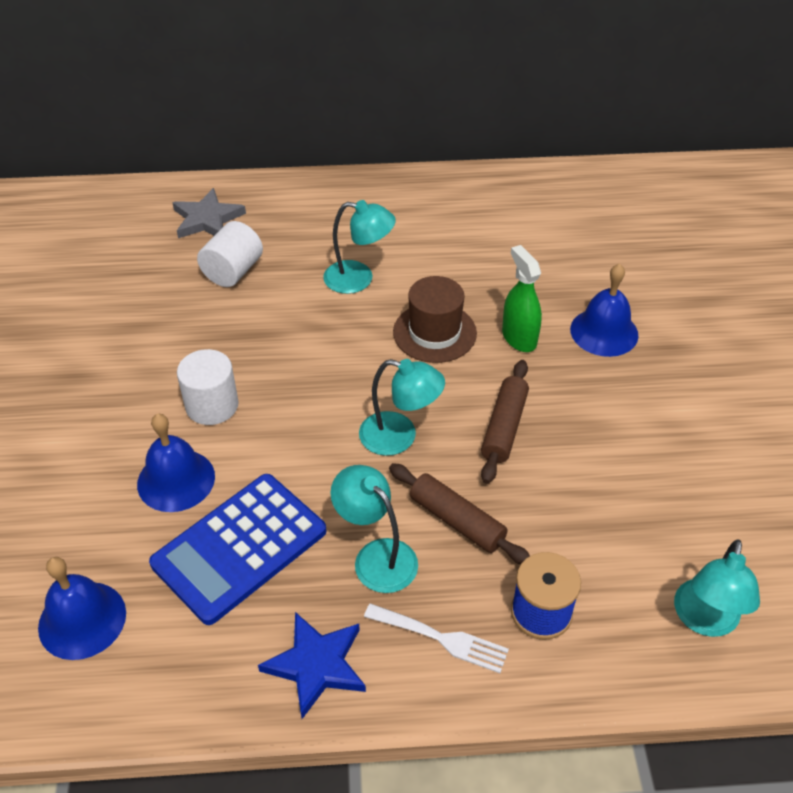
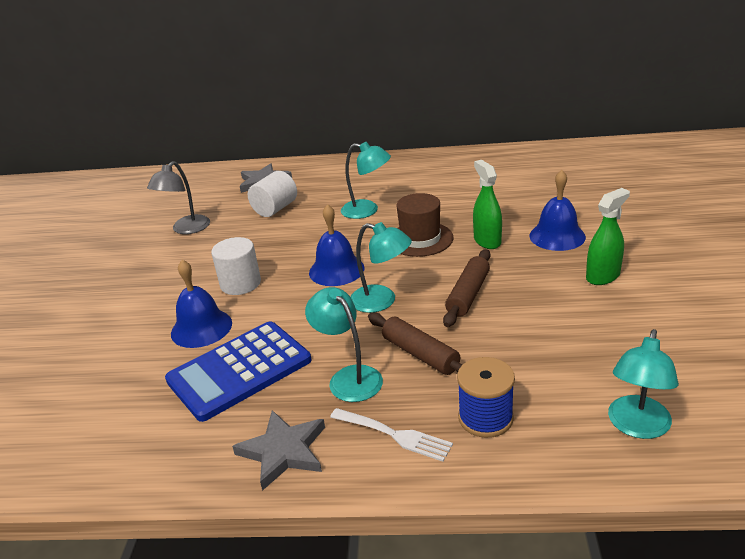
camera: 10 degrees right, 15 degrees down
(82, 620) = (103, 416): blue bell -> blue bell (336, 270)
(115, 306) = (186, 229): none -> grey lamp
(316, 665) = (283, 451): blue star -> grey star
(661, 399) = (603, 276): none -> green spray bottle

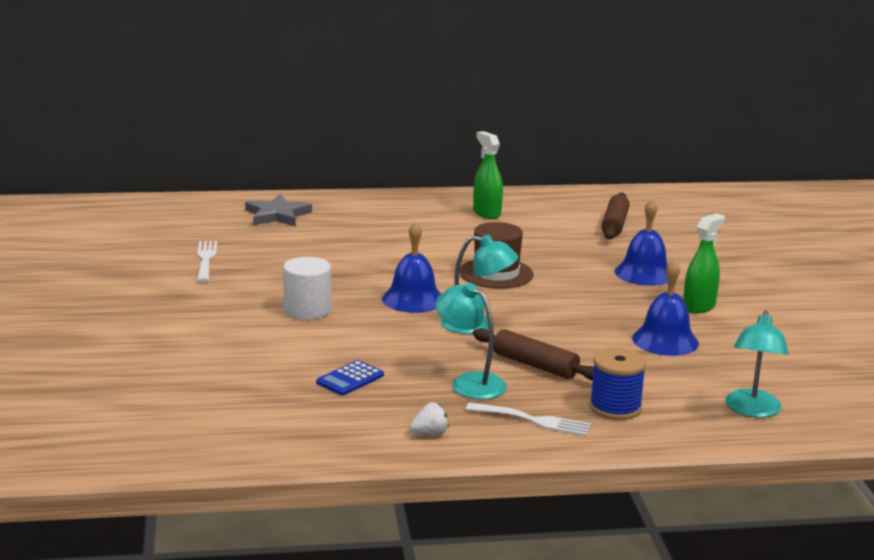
camera: 15 degrees left, 10 degrees down
(186, 229) = (206, 260): grey lamp -> white fork
(201, 328) = (285, 346): blue bell -> blue bell (665, 340)
(239, 370) = (350, 379): blue calculator -> blue calculator, size x0.45
(275, 209) = (308, 242): white cylinder -> none
(283, 451) = (430, 433): grey star -> white strawberry
(367, 210) = (422, 246): turquoise lamp -> none
(468, 295) = (567, 320): brown rolling pin -> brown rolling pin (615, 224)
(487, 241) = (571, 276): green spray bottle -> green spray bottle (486, 213)

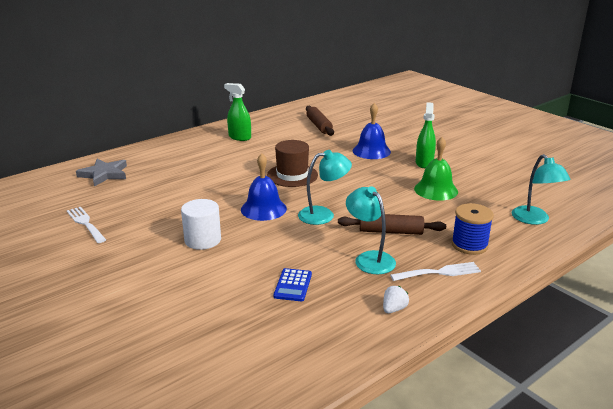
camera: 30 degrees left, 5 degrees up
(469, 382) = (369, 258): turquoise lamp -> turquoise lamp turned 45 degrees clockwise
(665, 340) = (436, 190): blue bell -> green bell

